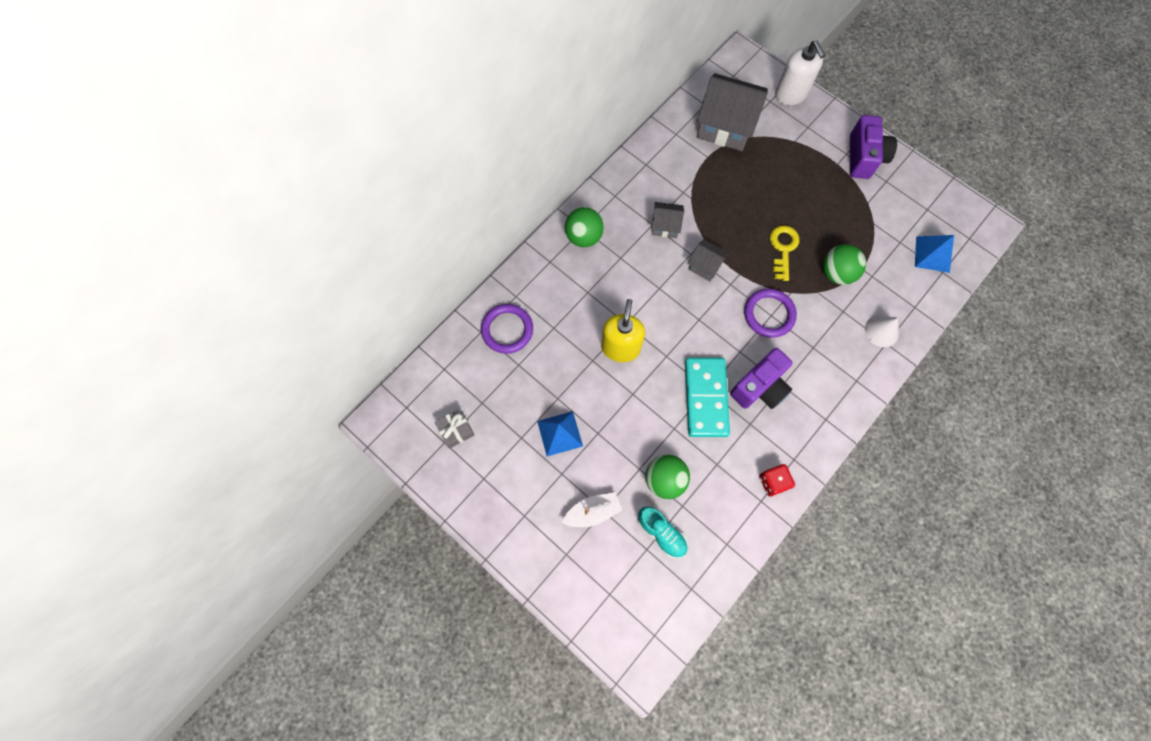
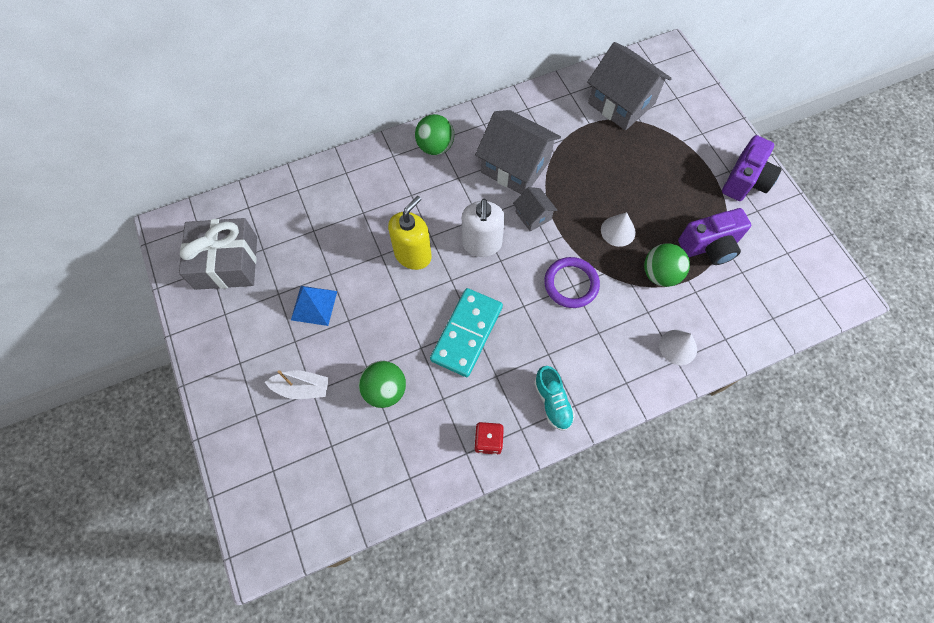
camera: 25 degrees right, 5 degrees down
(456, 430) = (226, 262): grey gift -> grey gift, size x2.10
(507, 330) = (321, 197): purple ring -> none
(661, 533) = (353, 438): turquoise shoe -> turquoise shoe (552, 402)
(665, 225) = (515, 166): grey house -> grey house, size x2.00
(760, 387) = (524, 346): purple camera -> purple camera (709, 246)
(783, 249) = (618, 231): yellow key -> white cone
(790, 94) = (700, 99): white soap dispenser -> white soap dispenser (482, 244)
(932, 254) = (771, 297): blue pyramid -> none

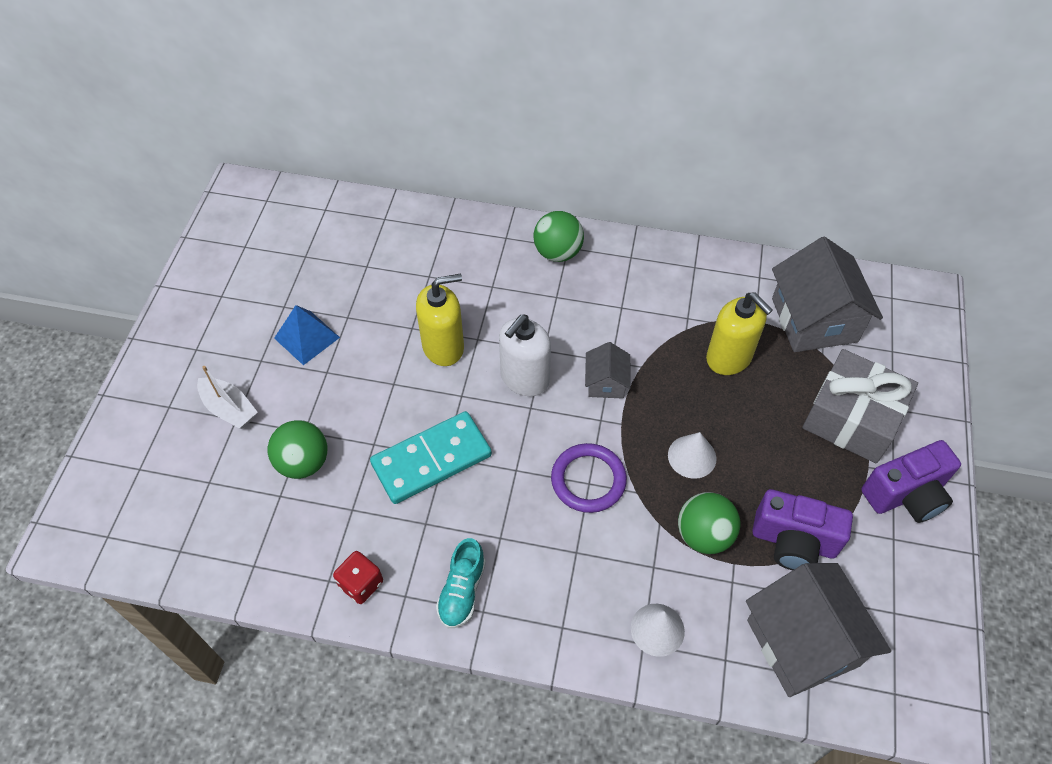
camera: 35 degrees right, 10 degrees down
(226, 262) = (262, 249): grey gift -> grey gift (852, 418)
(515, 166) = (629, 320): grey house -> grey house (802, 642)
(592, 156) = (729, 358): none -> yellow soap dispenser

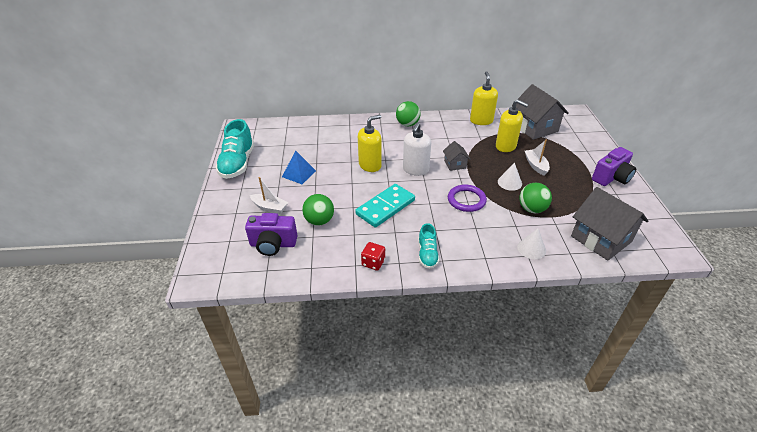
camera: 15 degrees left, 15 degrees down
(208, 286) = (237, 164): none -> turquoise shoe
(710, 275) = (481, 121): none -> yellow soap dispenser
(765, 424) = (536, 165): none -> white boat
(793, 541) = (574, 203): purple camera -> purple camera (273, 244)
(852, 418) = (571, 156): grey gift -> none

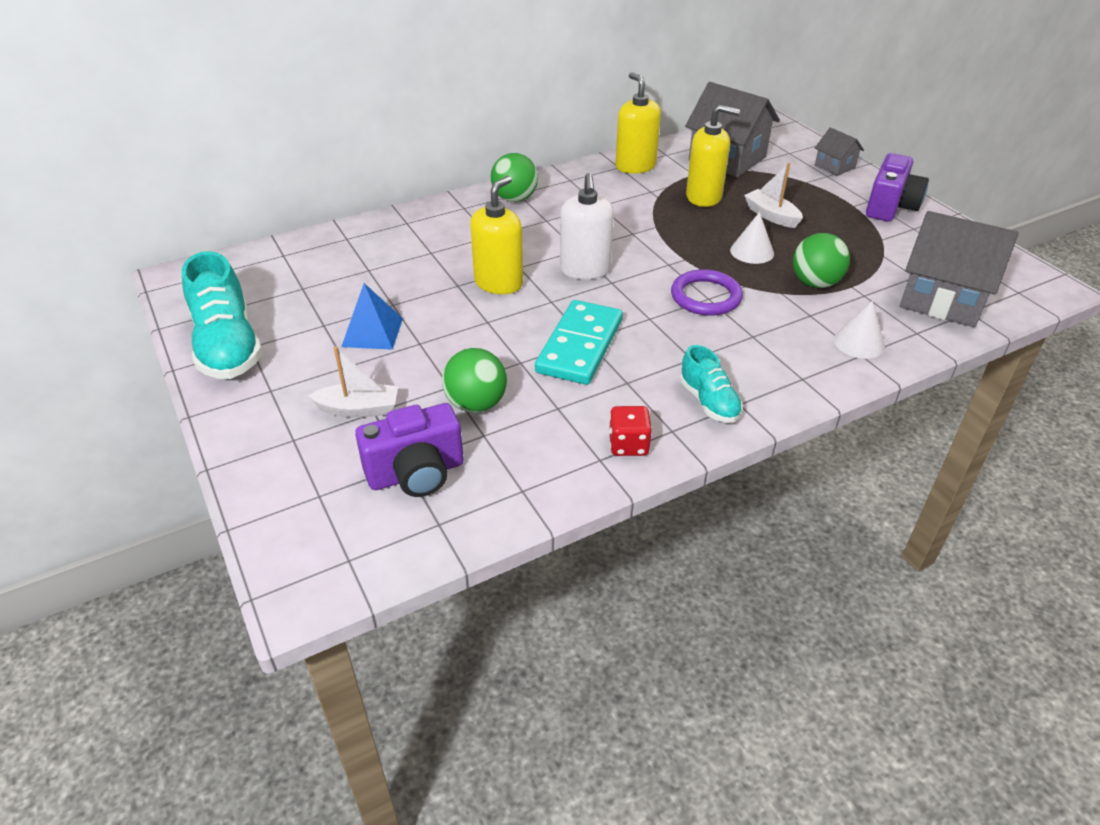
camera: 25 degrees left, 0 degrees up
(455, 164) = (644, 245): grey house -> grey house (835, 166)

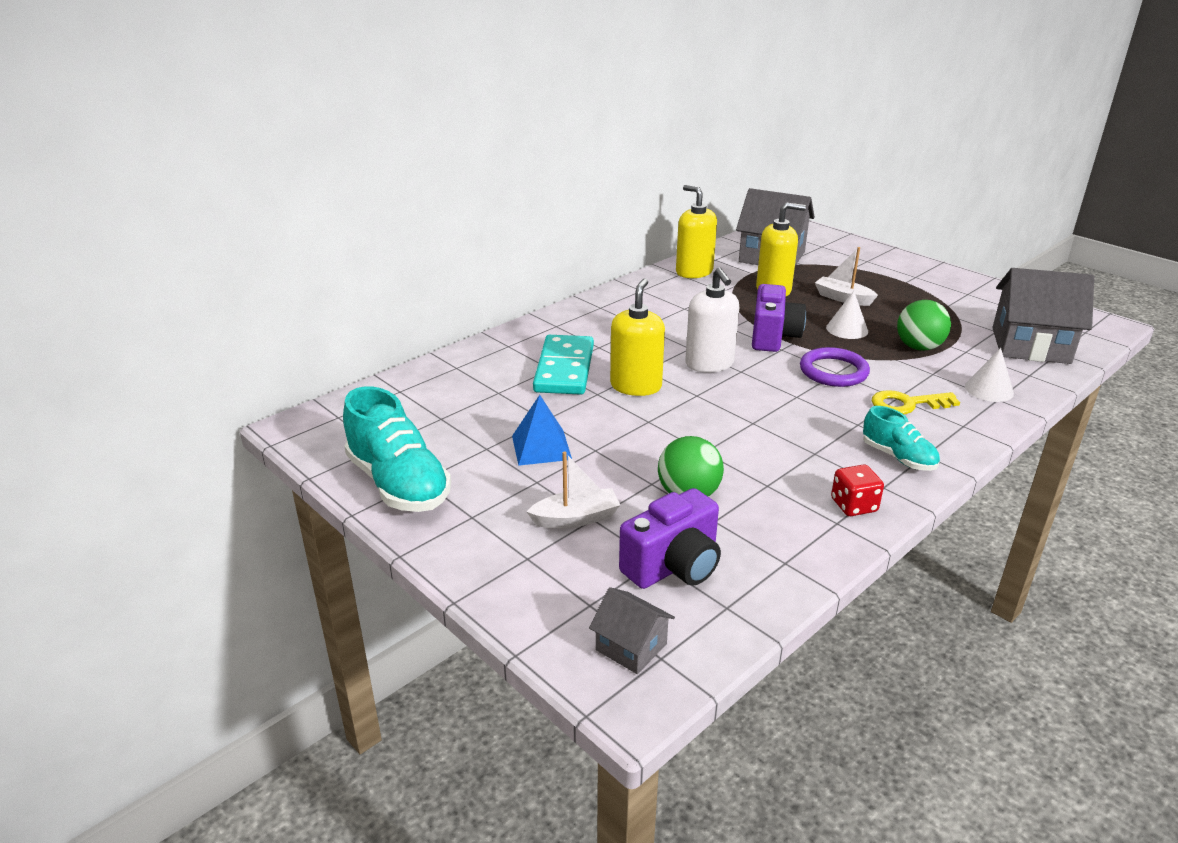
camera: 15 degrees left, 10 degrees down
(515, 199) = (600, 312): green ball -> none
(580, 346) = (750, 429): turquoise domino -> turquoise domino (564, 369)
(758, 345) = (907, 404): none -> yellow key
(835, 166) = (868, 253): grey house -> grey house (631, 647)
(890, 207) = (937, 279): purple camera -> purple camera (773, 337)

